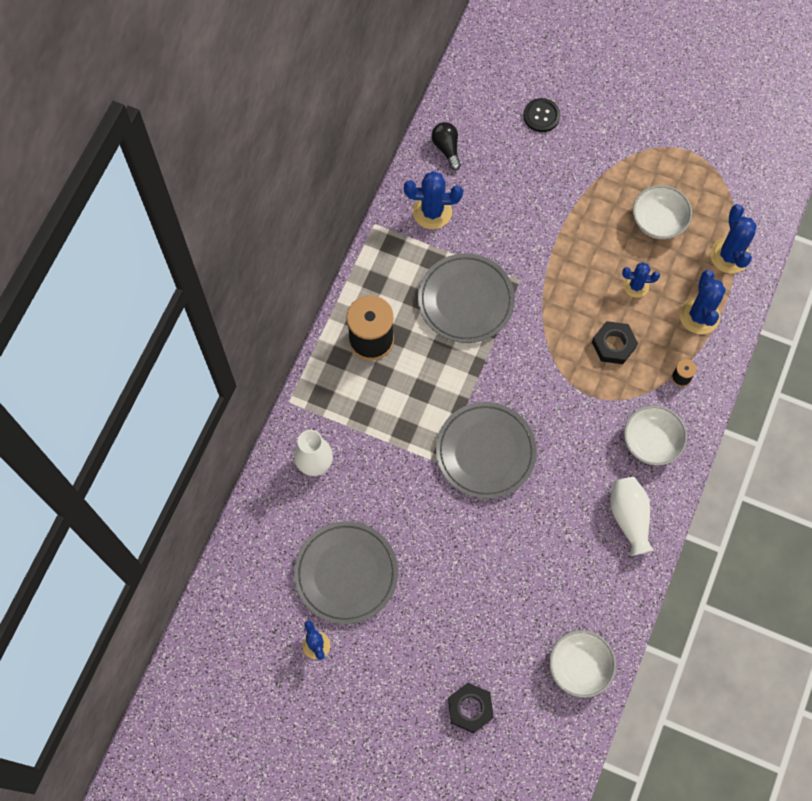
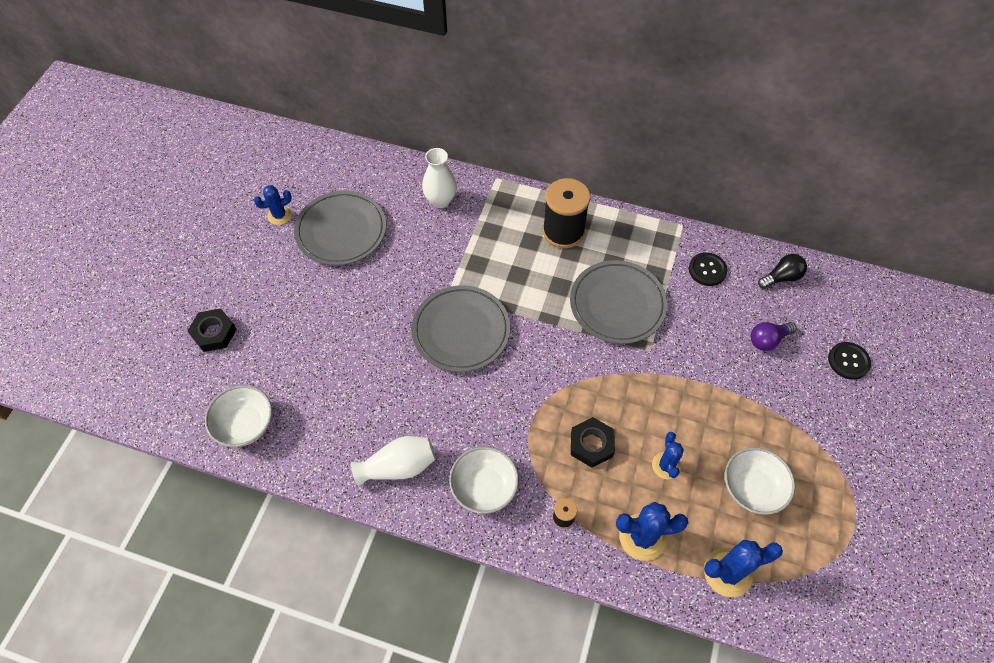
camera: 85 degrees right, 10 degrees down
(432, 212) = (707, 270): blue cactus -> black button
(515, 176) = (767, 340): none -> purple light bulb

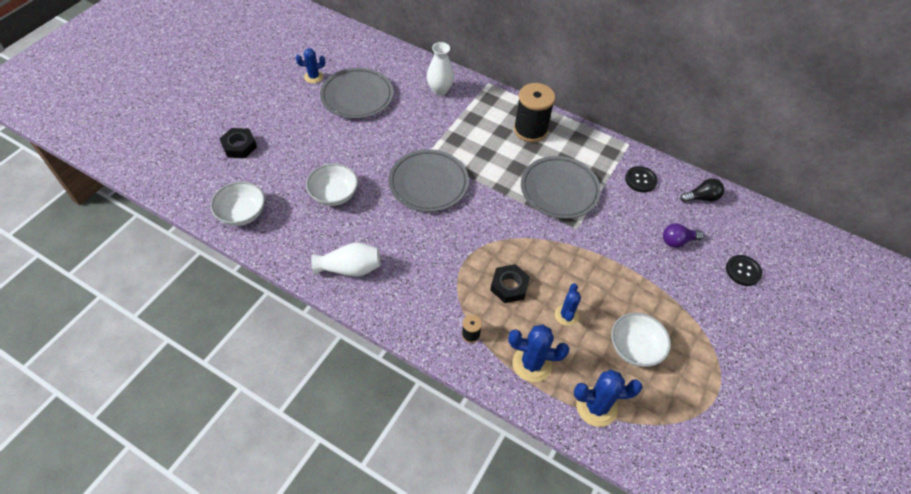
camera: 10 degrees right, 5 degrees down
(484, 487) = (413, 298): white bowl -> white bowl (334, 194)

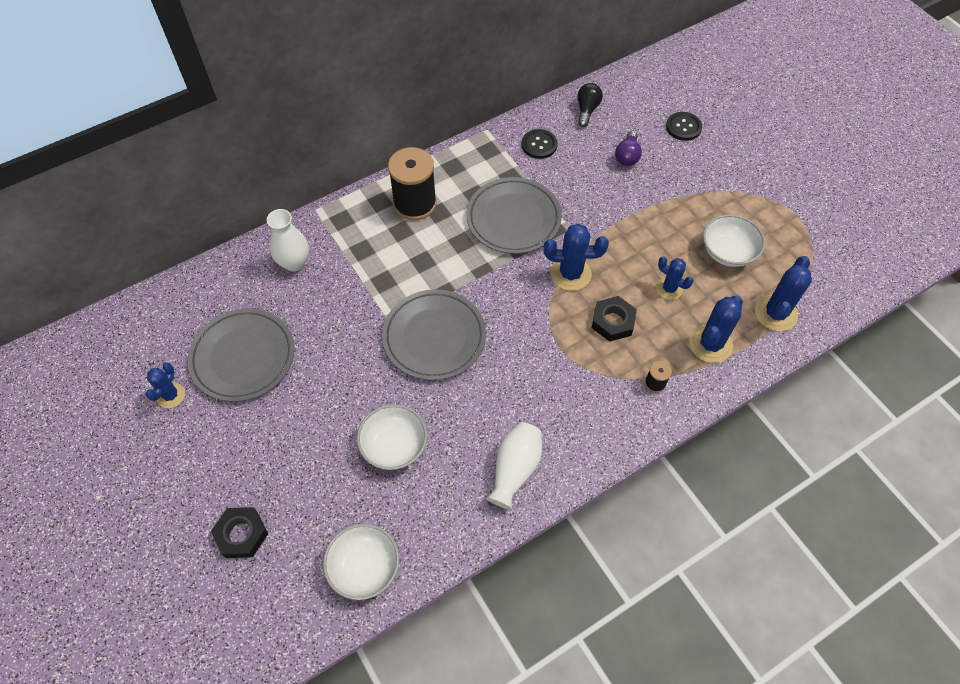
camera: 60 degrees left, 5 degrees up
(534, 243) = (570, 274): none -> blue cactus

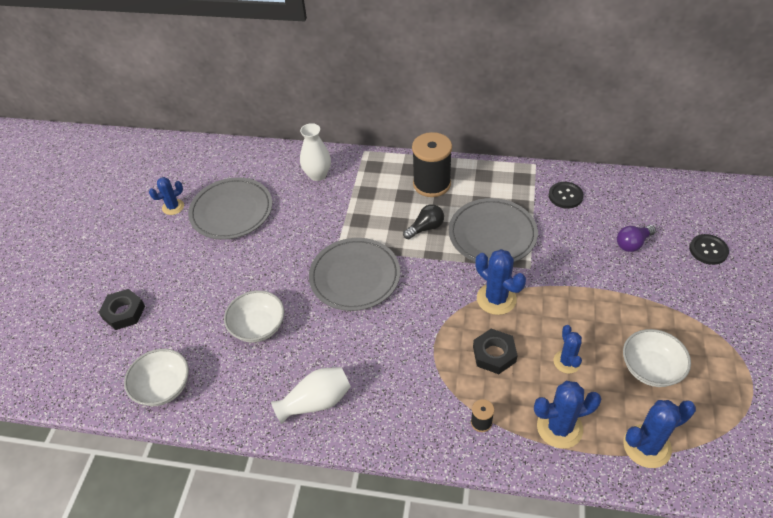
camera: 45 degrees right, 10 degrees down
(587, 110) = (631, 192): black light bulb -> black light bulb (426, 228)

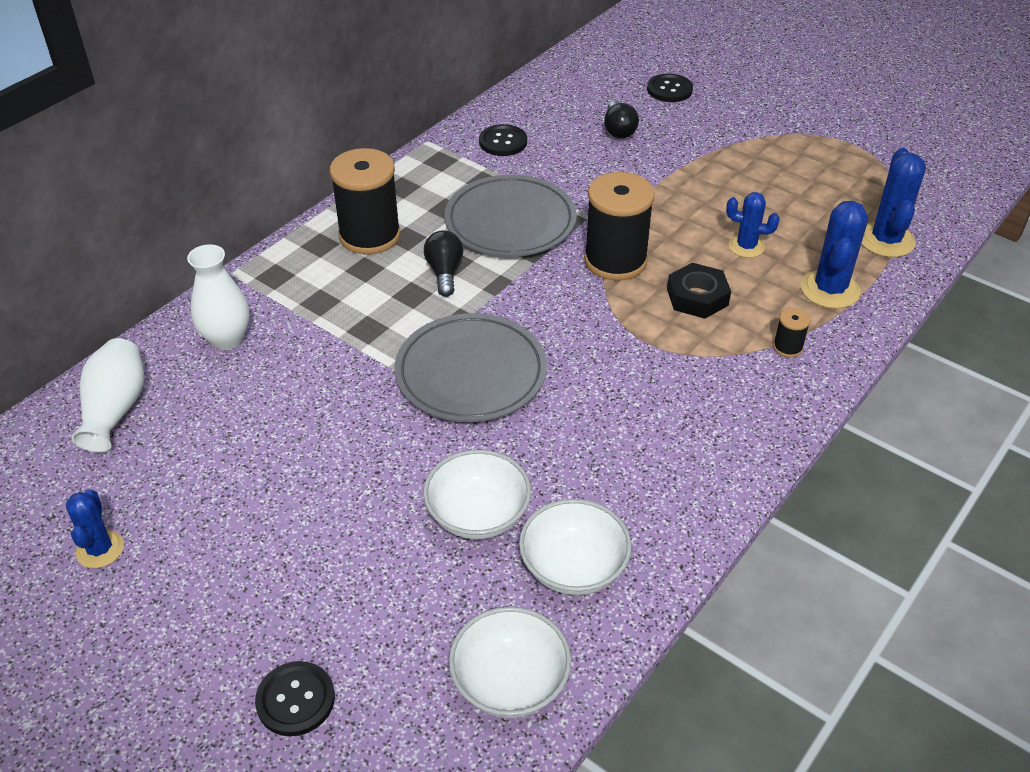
camera: 65 degrees left, 5 degrees down
(124, 312) = (295, 700): black nut -> black button
(231, 211) = (198, 470): grey plate -> none
(316, 402) = (662, 493): white vase -> white vase (115, 409)
(496, 299) = (615, 261): blue cactus -> black spool
(632, 243) = (618, 130): purple light bulb -> black light bulb
(650, 368) = (793, 194): white bowl -> white bowl (573, 567)

